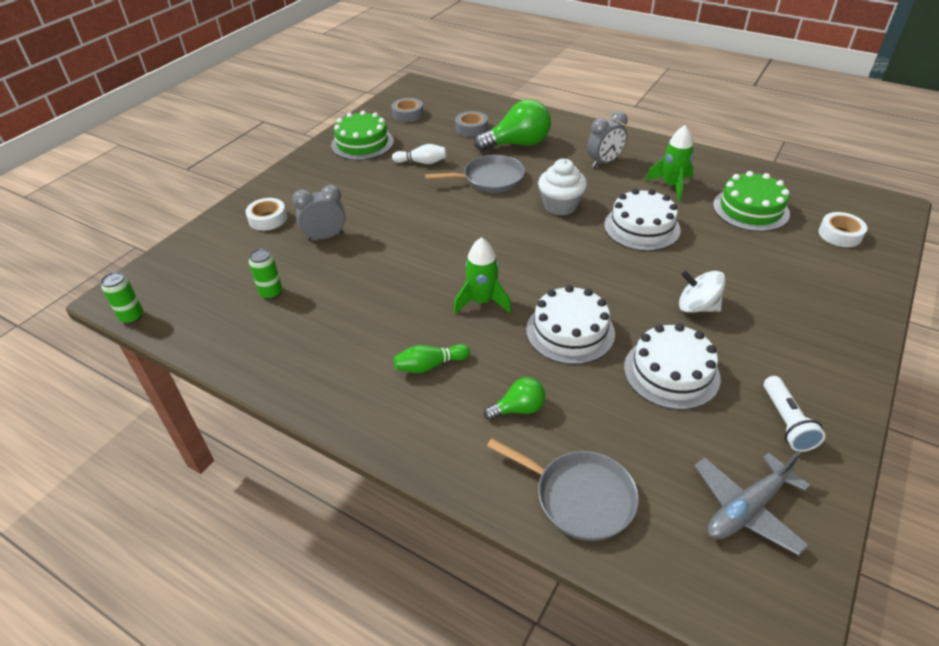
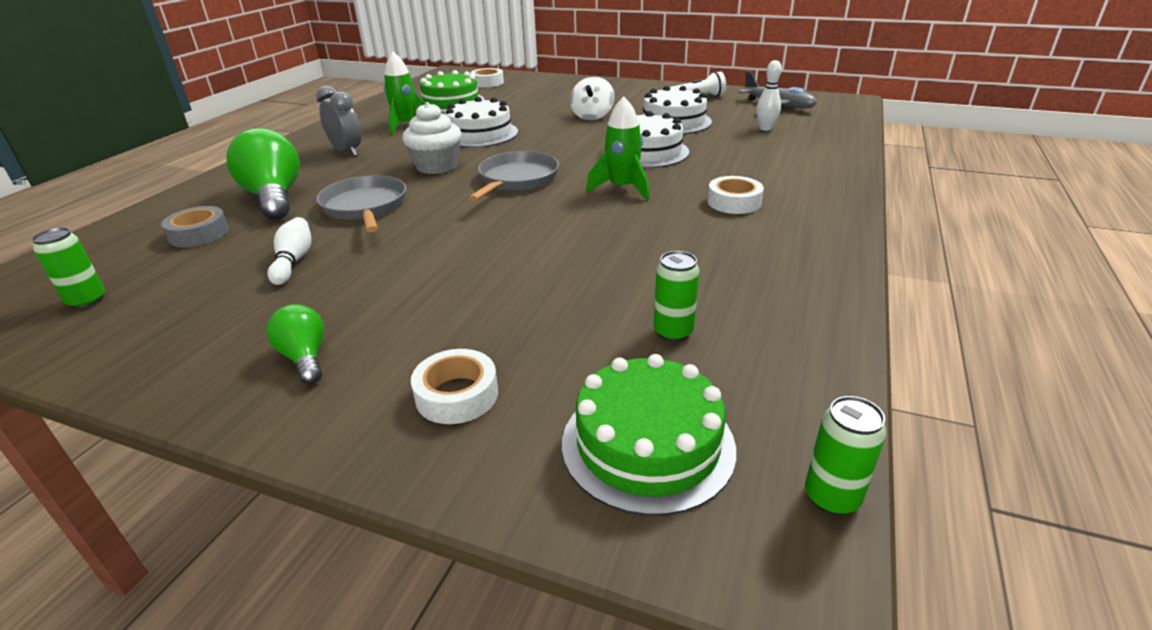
camera: 100 degrees left, 10 degrees down
(325, 237) = (513, 312): grey clock -> none
(362, 143) = (182, 334): green cake -> green cake (647, 444)
(408, 114) = (87, 300): grey tape -> green can
(430, 365) = (734, 202): green bowling pin -> white tape
(518, 409) = (755, 163): green light bulb -> green light bulb (305, 357)
(580, 497) = (818, 141): grey pan -> grey pan (517, 179)
(636, 456) = (765, 128): none -> white bowling pin

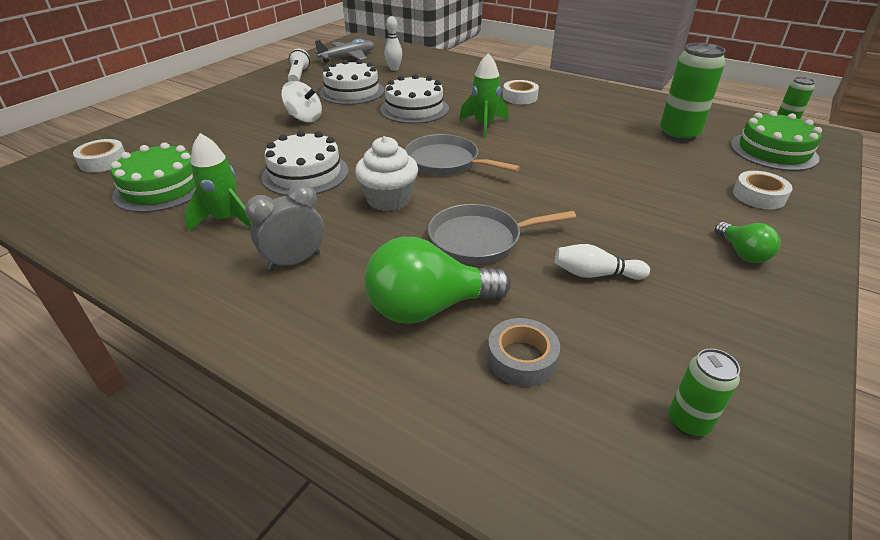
camera: 80 degrees left, 5 degrees up
(305, 357) = (742, 253): green light bulb -> green light bulb turned 90 degrees counterclockwise
(673, 332) = (678, 134): green can -> green can, size x1.84

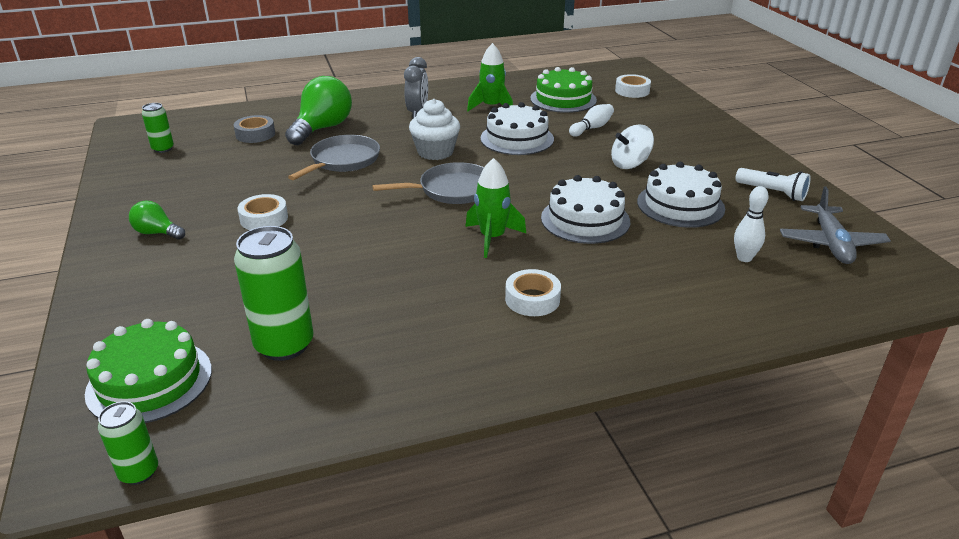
camera: 130 degrees right, 5 degrees down
(595, 274) = (252, 176): white bowling pin -> white bowling pin (592, 128)
(758, 196) = (155, 295): white tape -> white tape (264, 219)

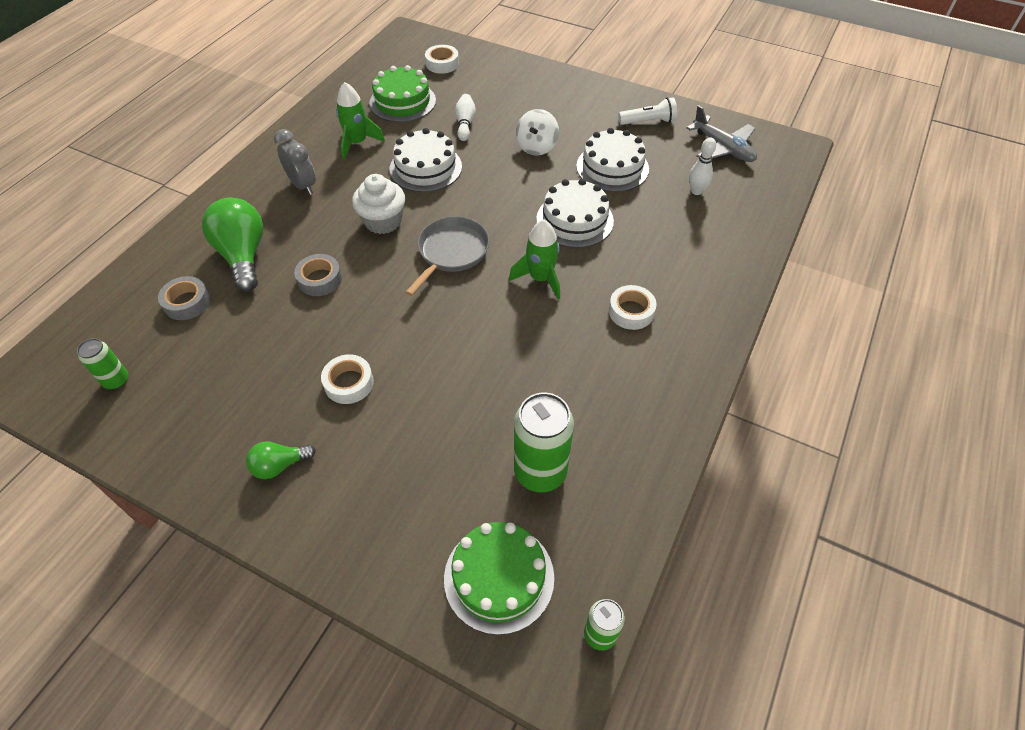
camera: 45 degrees left, 20 degrees up
(343, 160) = (320, 279): grey pan -> grey tape

